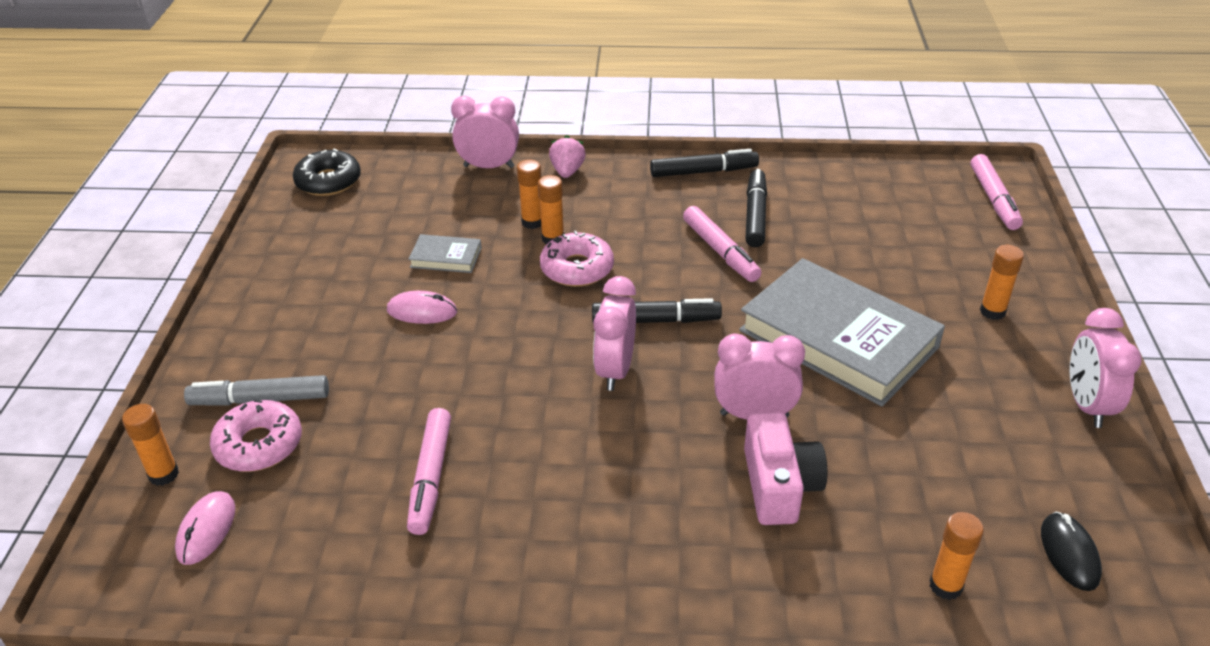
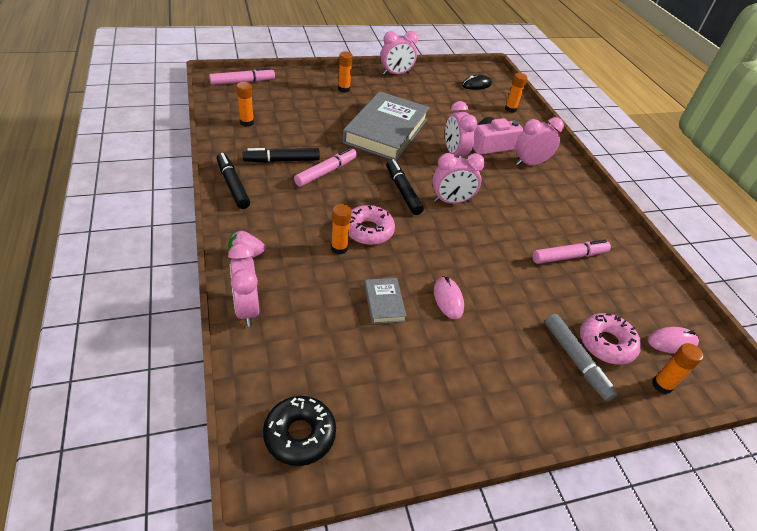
camera: 115 degrees left, 5 degrees up
(532, 222) = (322, 263): orange glue stick -> orange glue stick (247, 123)
(706, 531) = (530, 163): none -> pink clock

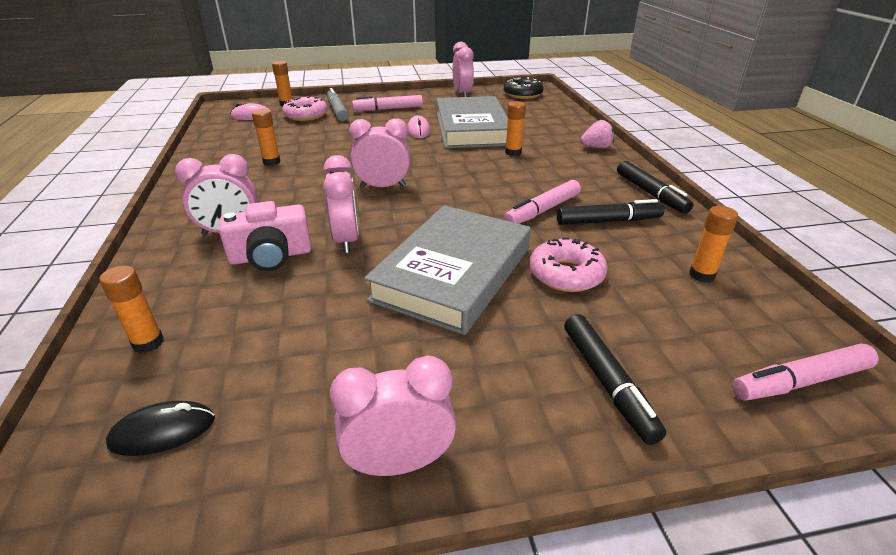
camera: 170 degrees left, 10 degrees down
(246, 309) = (577, 126): pink clock -> pink clock (462, 94)
(344, 89) = (548, 377): orange glue stick -> orange glue stick (271, 162)
(368, 230) = (485, 163): pink donut -> pink donut (566, 274)
(384, 303) = (472, 128): grey book -> grey book, size x2.38
(403, 191) = (441, 194): black marker -> black marker (607, 382)
(569, 257) = (283, 151): pink marker -> pink marker (388, 109)

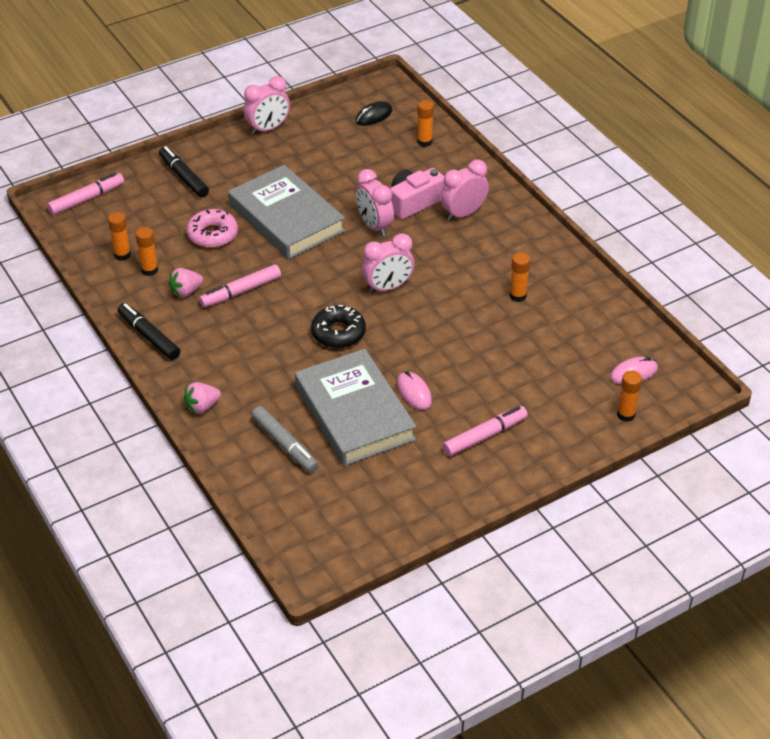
camera: 160 degrees right, 10 degrees up
(306, 115) = (572, 392): pink donut -> none
(337, 110) = (545, 414): grey marker -> grey marker (285, 445)
(453, 273) = (286, 218): grey book -> grey book turned 45 degrees counterclockwise
(462, 94) = (411, 513): pink clock -> none
(513, 152) = (290, 372): orange glue stick -> orange glue stick (149, 270)
(522, 94) = (323, 538): black donut -> black donut (338, 333)
(542, 210) = (241, 291): pink marker -> pink marker turned 150 degrees counterclockwise
(608, 221) = (186, 291): black marker -> pink strawberry

